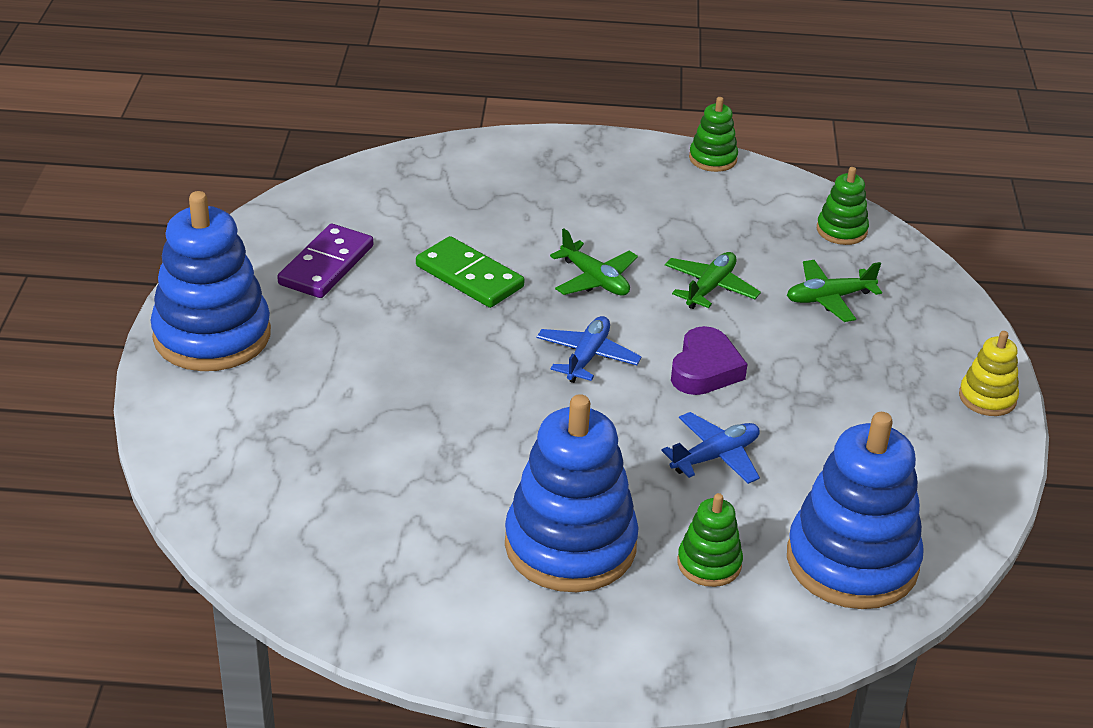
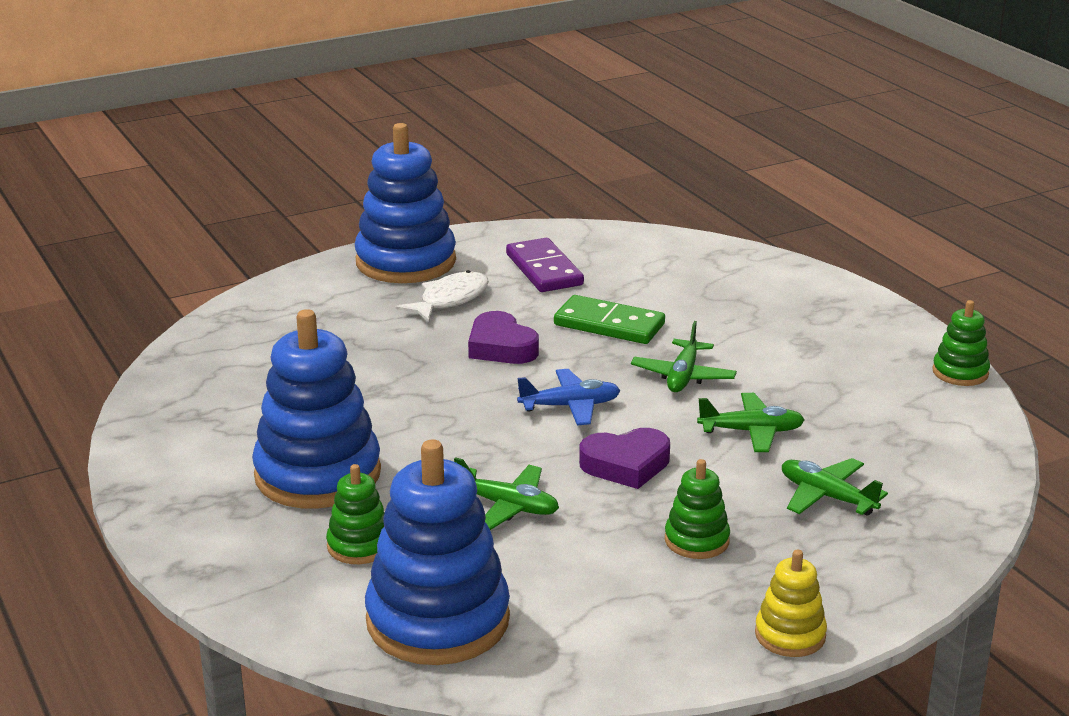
camera: 60 degrees right, 10 degrees down
(323, 341) = (450, 300): none -> white fish
(326, 265) = (544, 270): purple domino -> purple domino turned 75 degrees clockwise
(446, 350) = (501, 347): none -> purple heart
(469, 277) = (609, 325): green domino -> green domino turned 75 degrees counterclockwise
(715, 456) = (507, 506): blue plane -> green plane
(841, 230) = (953, 472): green stacking toy -> green stacking toy (696, 540)

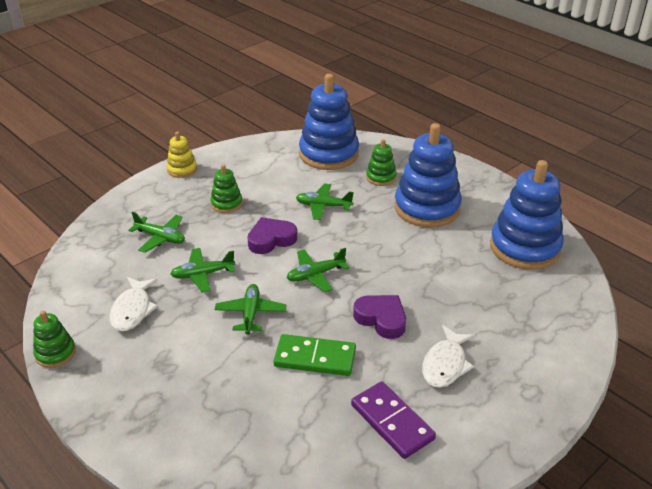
camera: 165 degrees right, 10 degrees up
(406, 262) = (511, 409): blue stacking toy -> blue stacking toy (525, 247)
(570, 406) = (315, 275): blue plane -> green plane
(860, 403) = (132, 310): none -> white fish

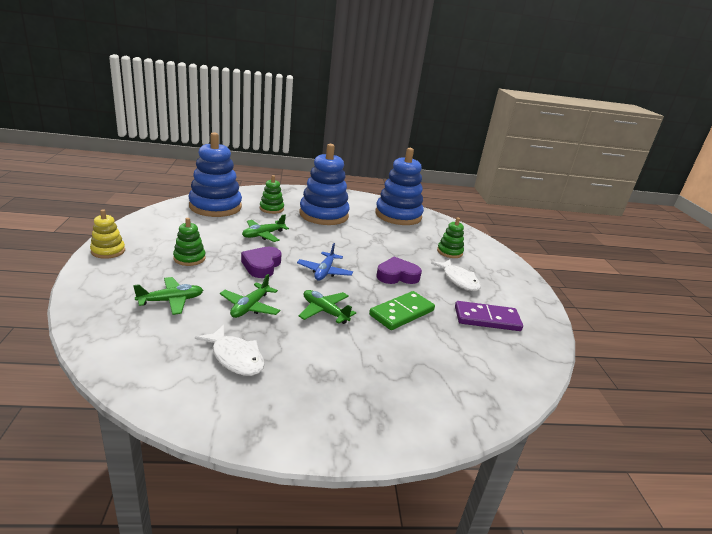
camera: 55 degrees left, 10 degrees down
(55, 353) = (221, 429): green stacking toy -> green stacking toy (449, 252)
(315, 275) = (324, 272): green plane -> blue plane

